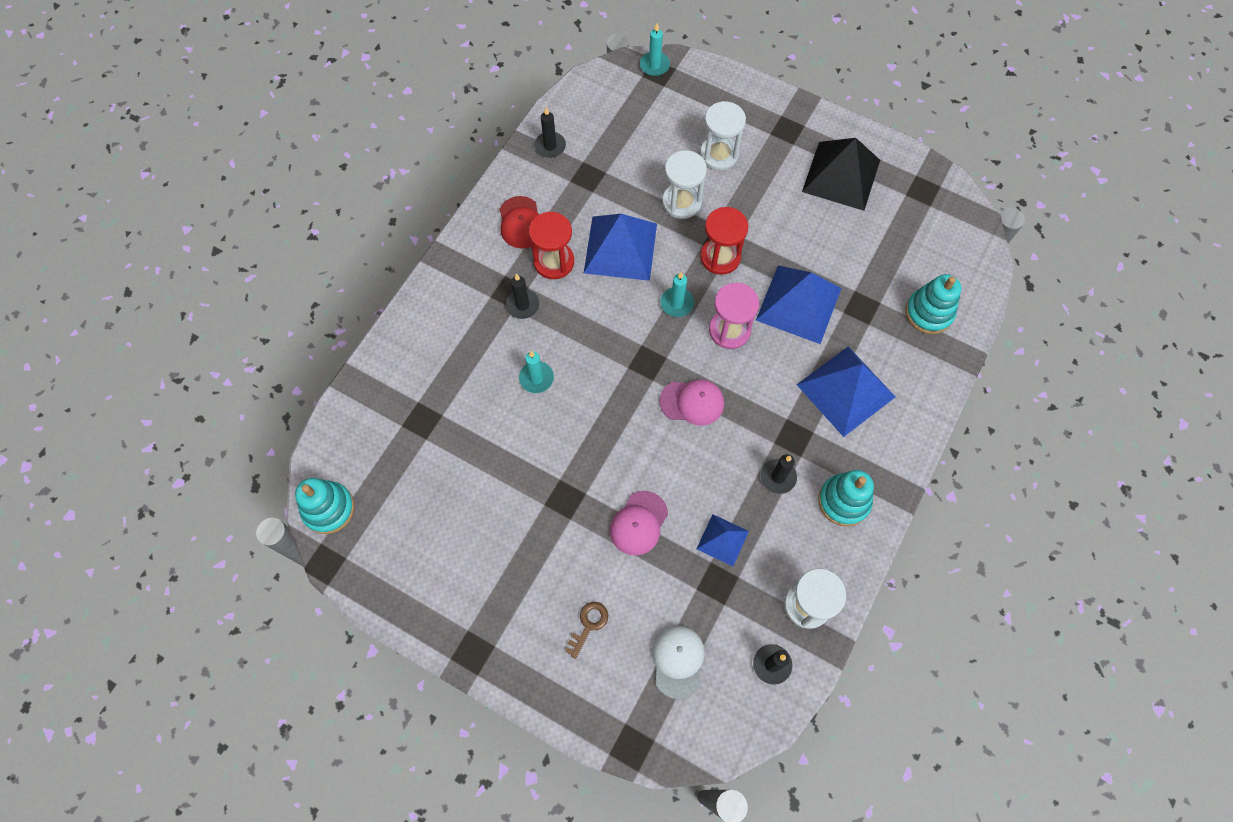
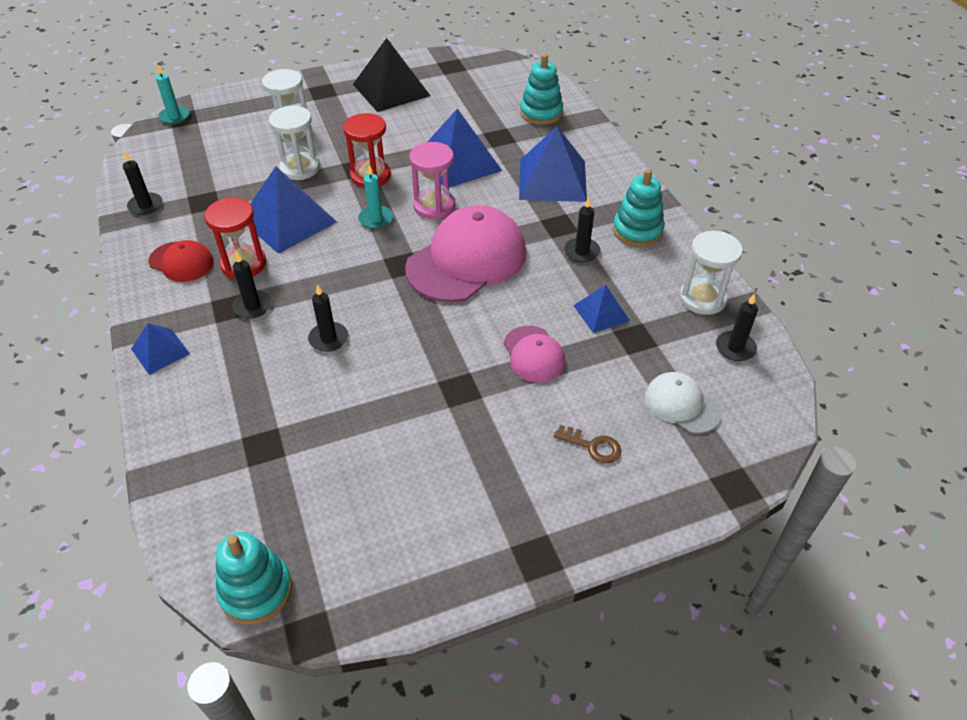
camera: 50 degrees left, 20 degrees down
(440, 289) = (160, 351): none -> blue pyramid
(536, 378) = (328, 339): turquoise candle -> black candle
(588, 625) = (593, 446): brown key -> brown key turned 135 degrees clockwise
(692, 402) = (467, 260): pink cap -> pink cap, size x1.95

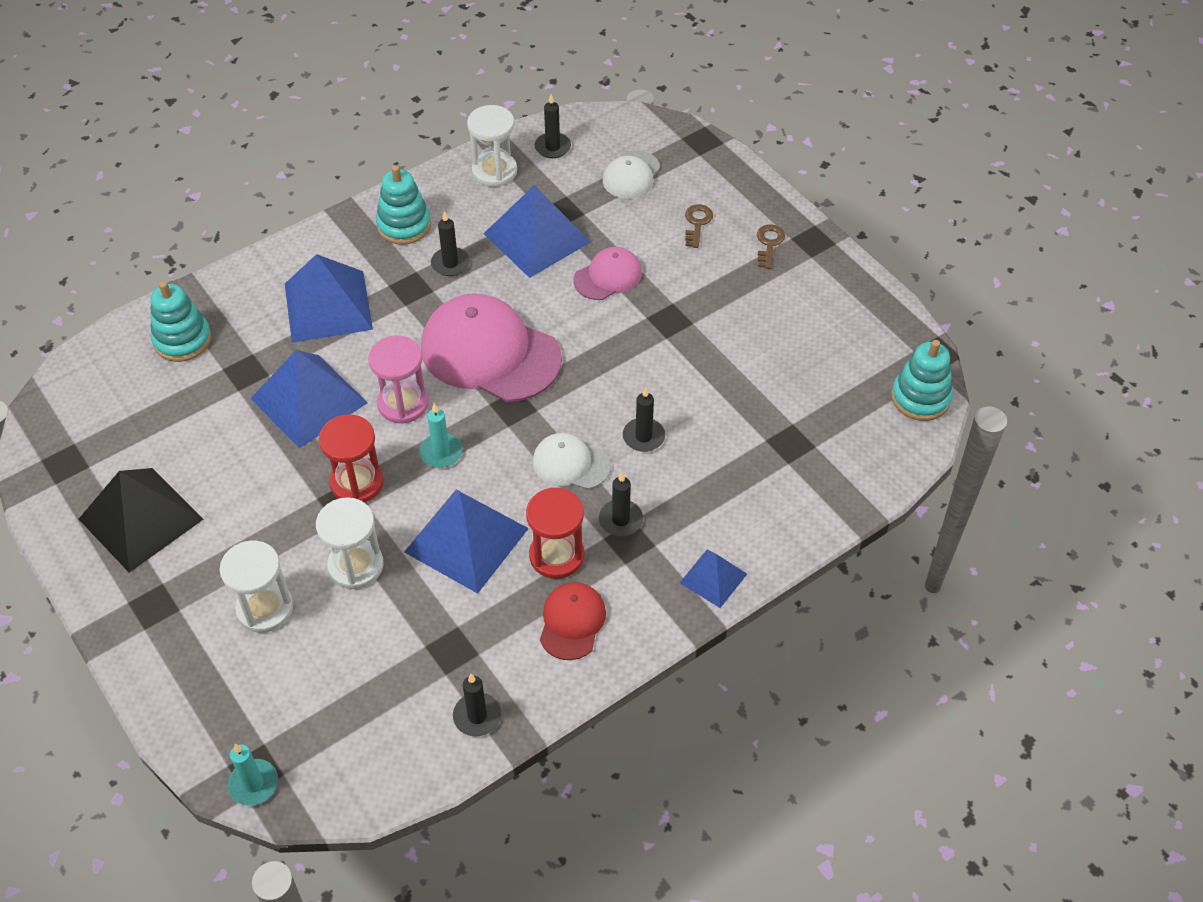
camera: 105 degrees left, 5 degrees up
(325, 287) = (571, 464): none -> white cap
(543, 508) = (769, 243): none -> brown key
(601, 313) = (537, 238): blue pyramid -> blue pyramid, size x1.86

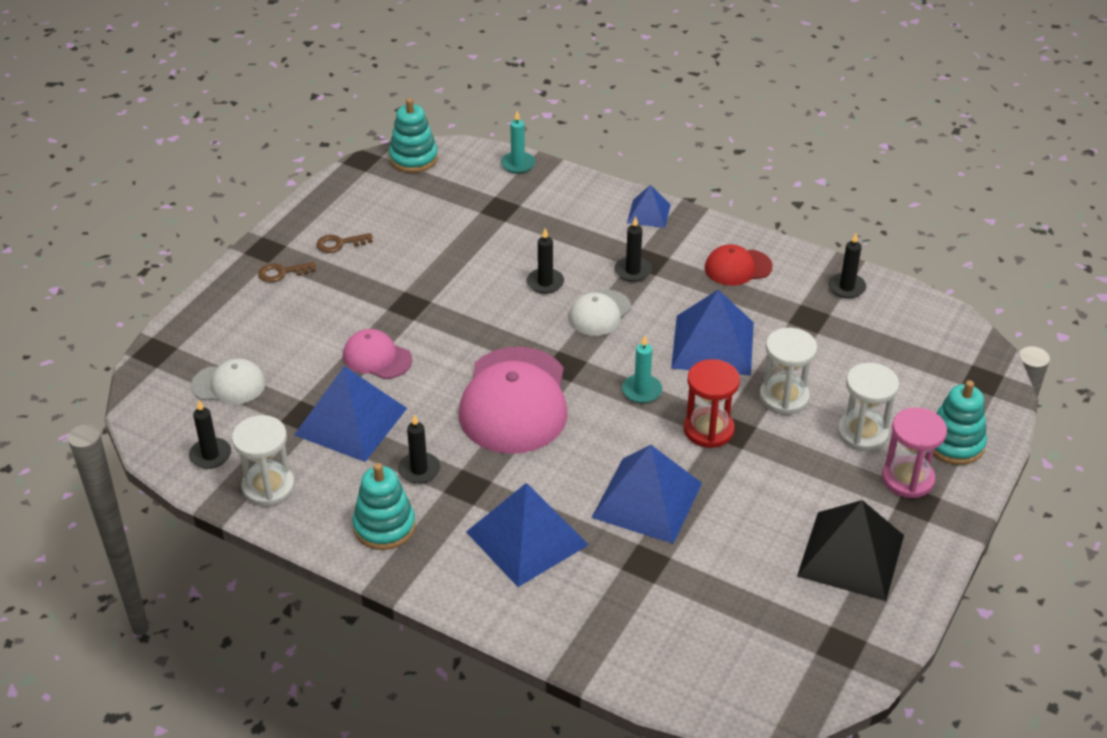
camera: 115 degrees left, 10 degrees down
(182, 340) = (640, 633): turquoise stacking toy -> turquoise stacking toy (954, 443)
(253, 784) = (992, 376): turquoise candle -> turquoise candle (518, 164)
(403, 403) = (607, 435): pink hourglass -> pink hourglass (907, 479)
(556, 555) = (689, 293): red hourglass -> none
(571, 464) = (599, 313): white cap -> white cap turned 45 degrees clockwise
(697, 223) = (277, 322): brown key -> brown key (339, 244)

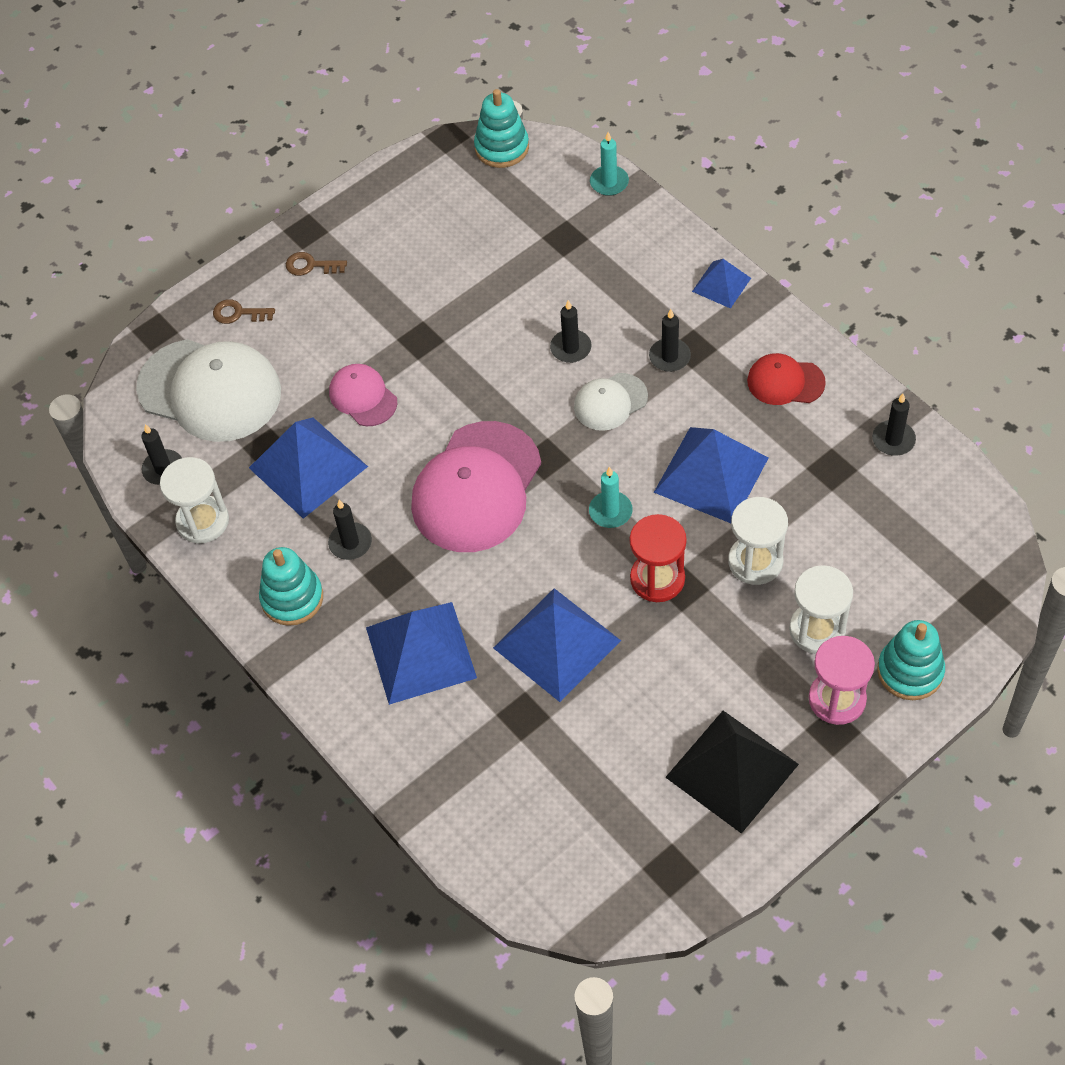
camera: 25 degrees right, 15 degrees up
(229, 384) = (210, 390): white cap -> white cap, size x1.95
(339, 244) = (381, 243): brown key -> brown key (238, 313)

